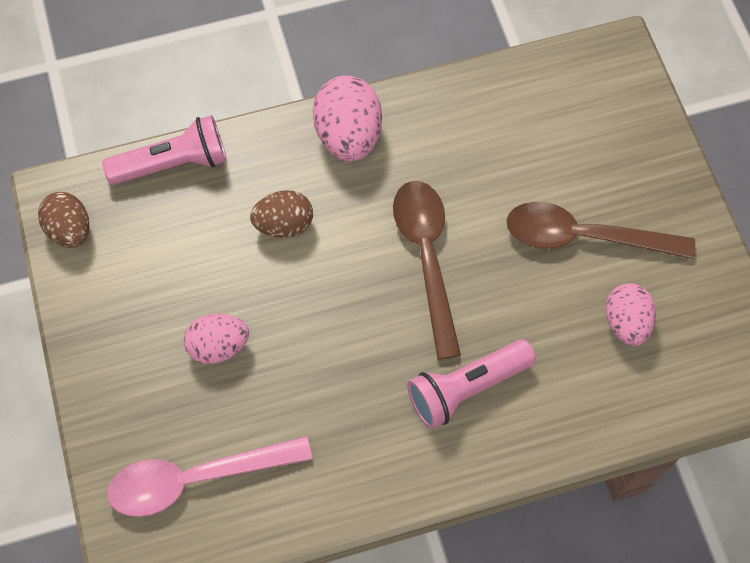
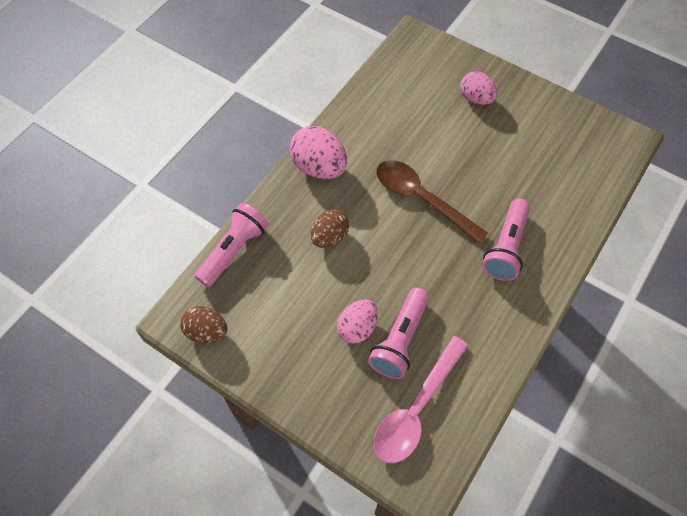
camera: 40 degrees left, 5 degrees down
(249, 395) = (400, 340): none -> pink flashlight
(583, 236) = (486, 133): brown spoon -> none
(626, 322) = (546, 159): pink egg -> pink egg (476, 98)

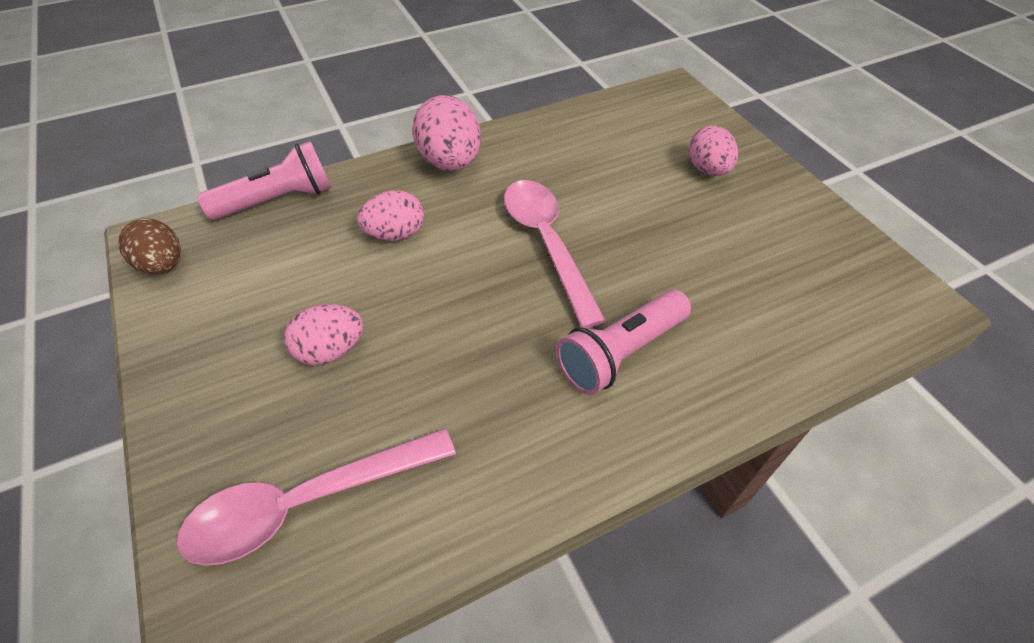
camera: 30 degrees right, 10 degrees down
(329, 237) = (395, 234): brown egg -> pink egg
(400, 340) = (370, 395): pink flashlight -> none
(421, 198) = (546, 243): brown spoon -> pink spoon

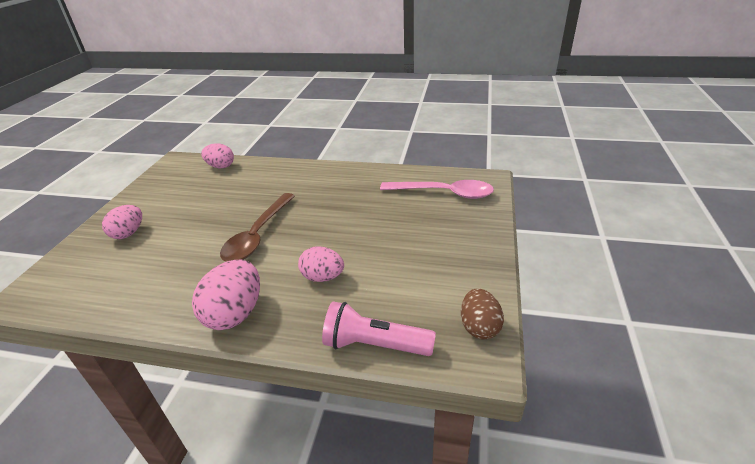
camera: 140 degrees left, 15 degrees down
(330, 350) = (403, 234): pink egg -> pink egg (220, 166)
(546, 243) = (257, 235): pink spoon -> brown spoon
(620, 353) = (292, 187): pink flashlight -> none

